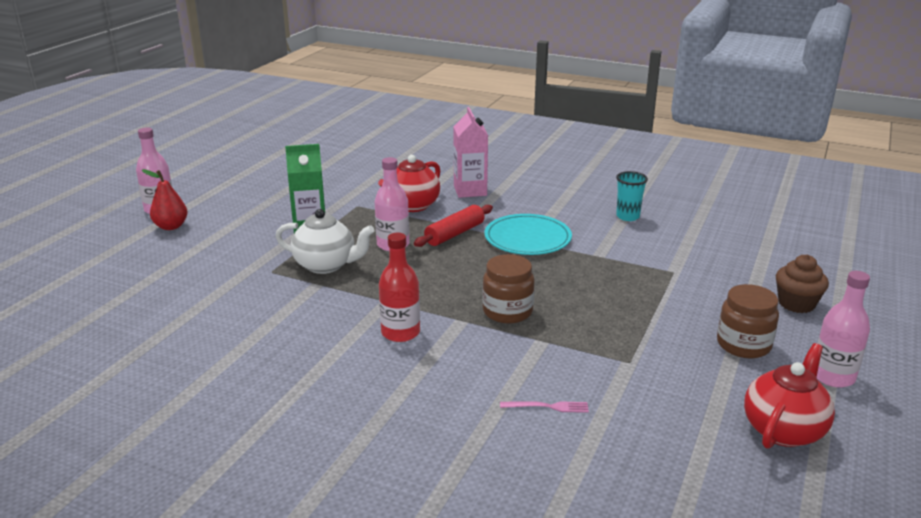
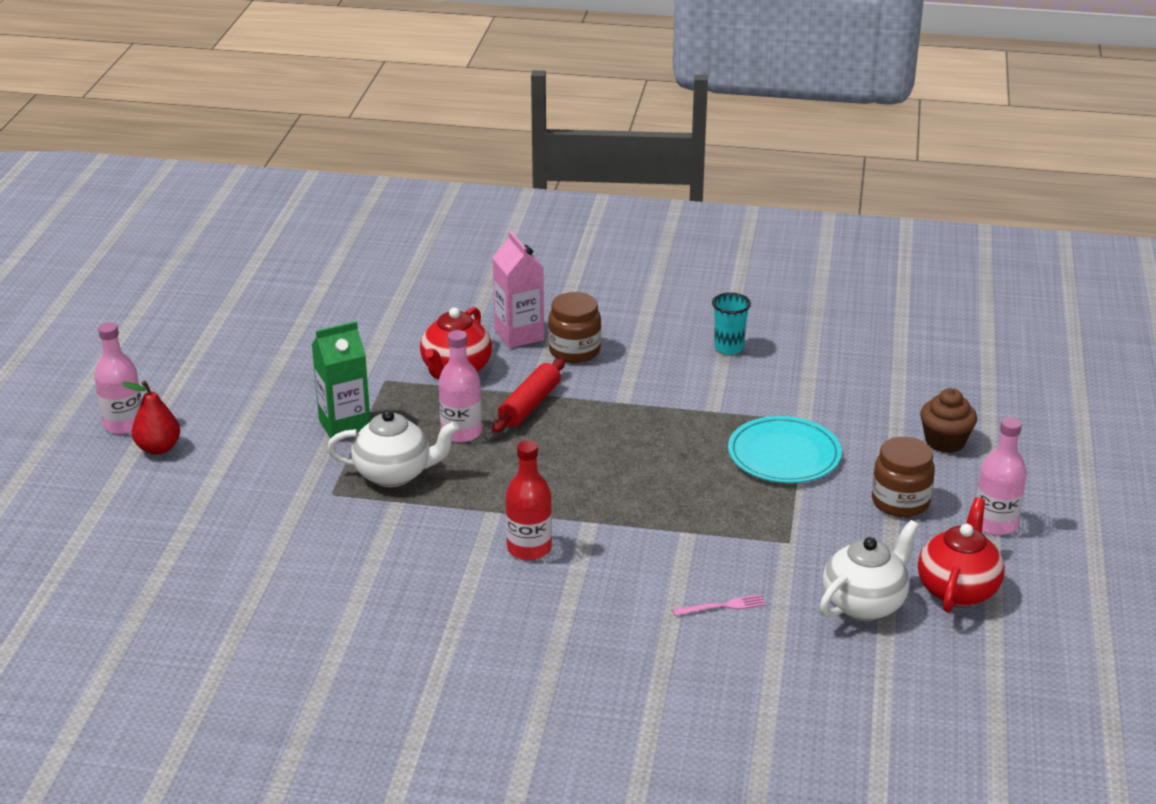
camera: 15 degrees left, 5 degrees up
(507, 311) = (637, 502): brown jar -> brown jar (574, 351)
(527, 238) = (620, 398): turquoise plate -> turquoise plate (784, 455)
(685, 427) = (864, 604): none -> white teapot

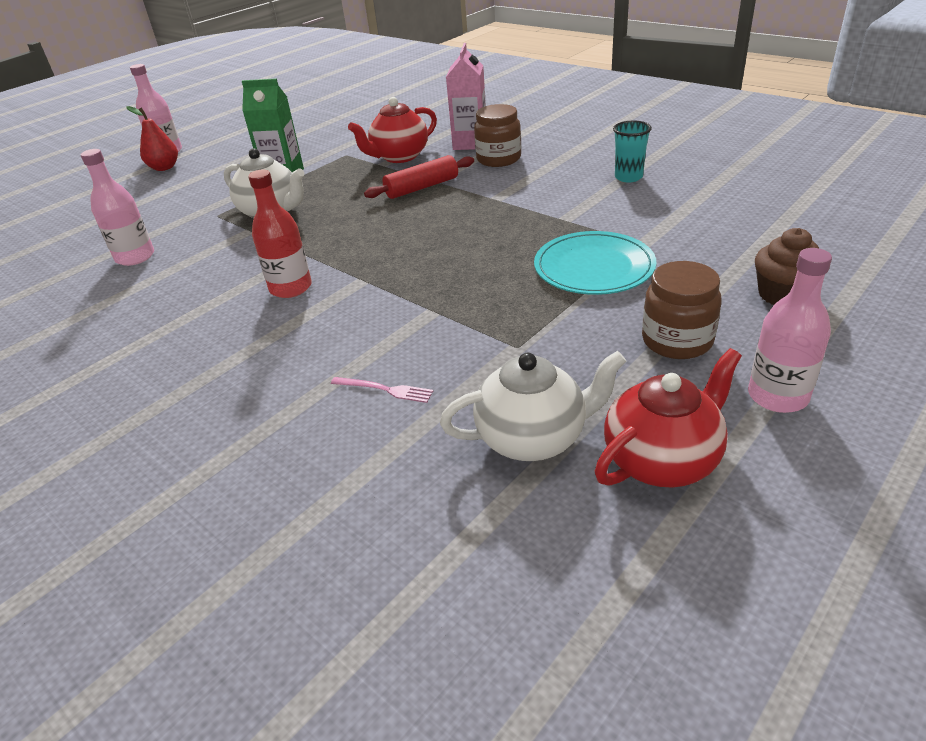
camera: 35 degrees right, 5 degrees up
(461, 432) = (351, 195): pink bottle -> pink bottle (135, 257)

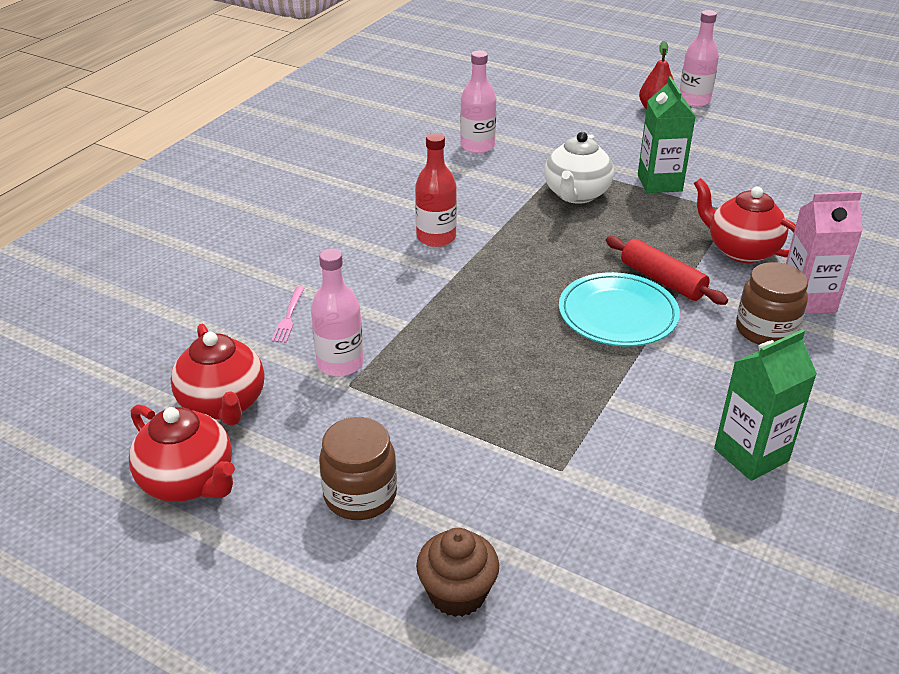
camera: 75 degrees right, 0 degrees up
(533, 438) = (223, 404): white teapot -> red teapot
(594, 267) = (498, 429): turquoise plate -> turquoise plate (617, 314)
(628, 177) = (751, 455): turquoise cup -> green carton
(777, 396) = (268, 567): pink bottle -> pink bottle (340, 363)

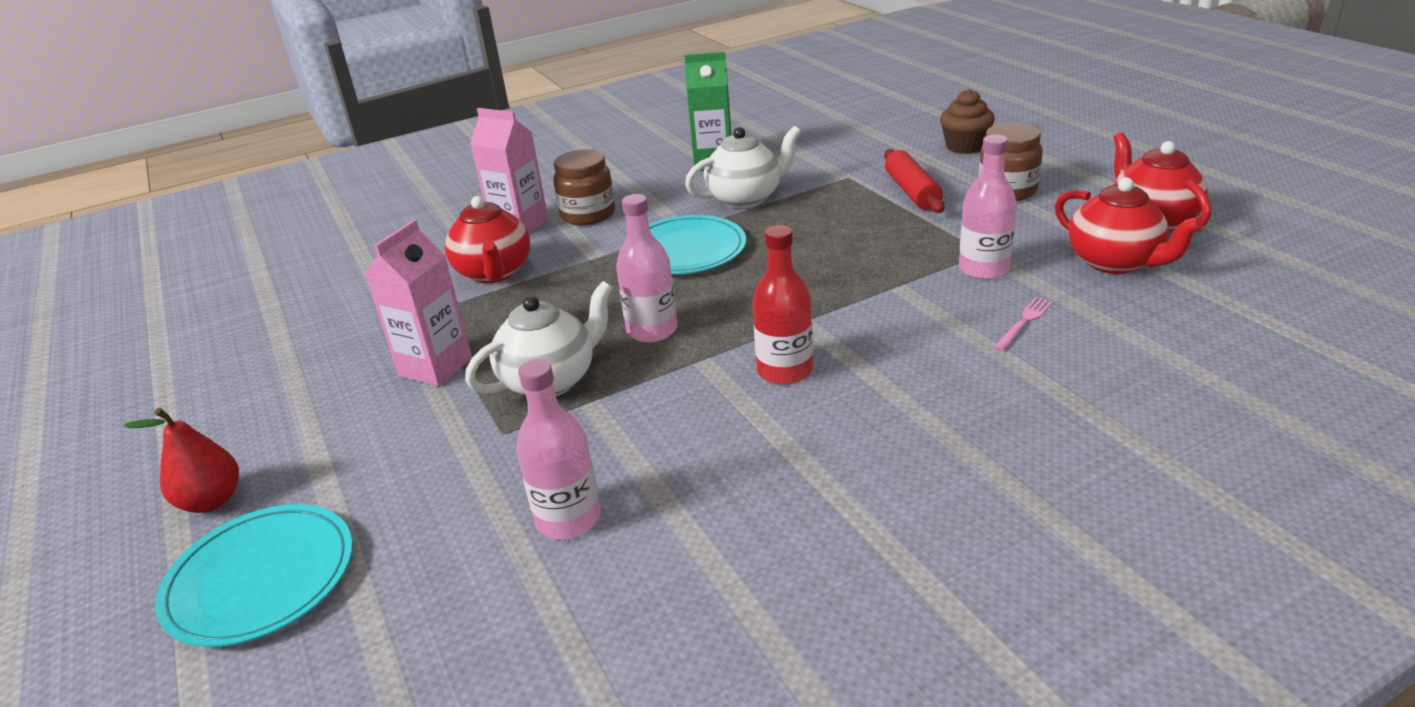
camera: 145 degrees left, 5 degrees down
(223, 404) = (1115, 262): red teapot -> red teapot turned 135 degrees clockwise
(581, 99) = (260, 578): none -> turquoise plate
(640, 398) = (745, 198): none -> white teapot
(659, 183) = (435, 367): green carton -> pink carton
(662, 280) = (606, 266): red rolling pin -> red rolling pin (912, 192)
(694, 100) = (130, 500): pink bottle -> pink bottle (652, 330)

